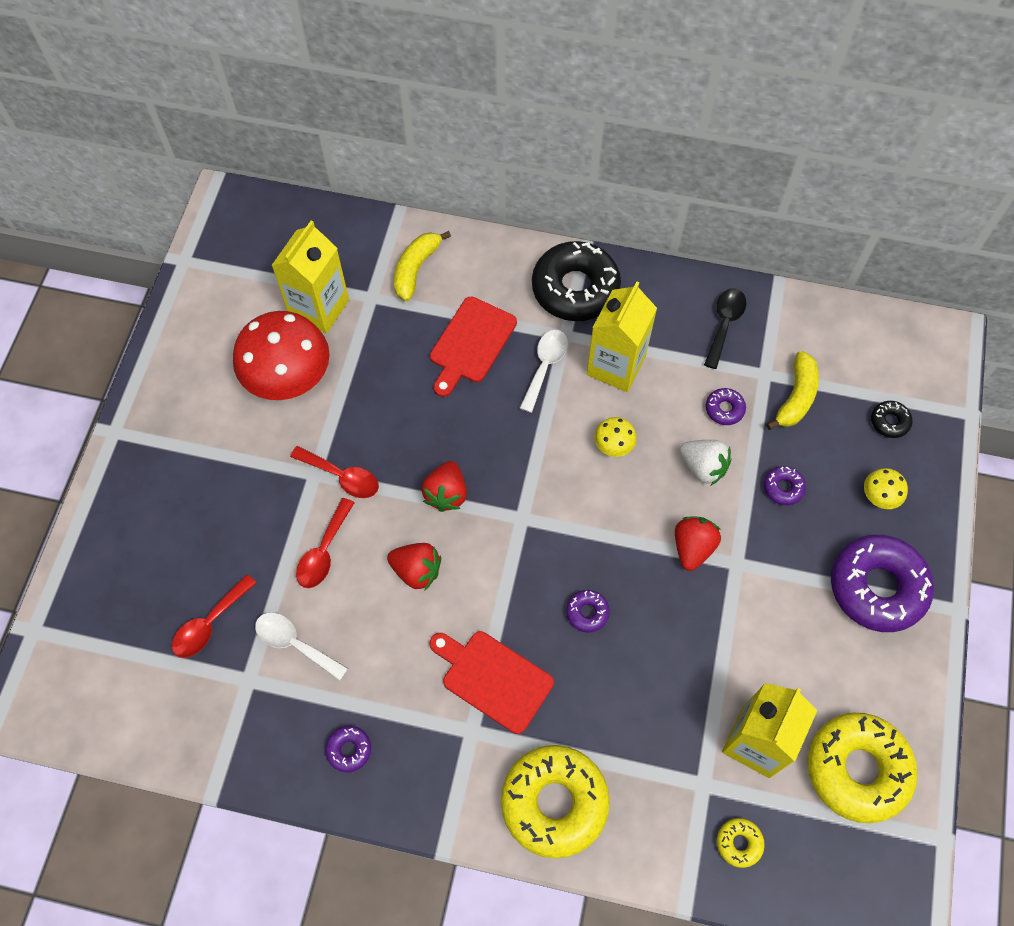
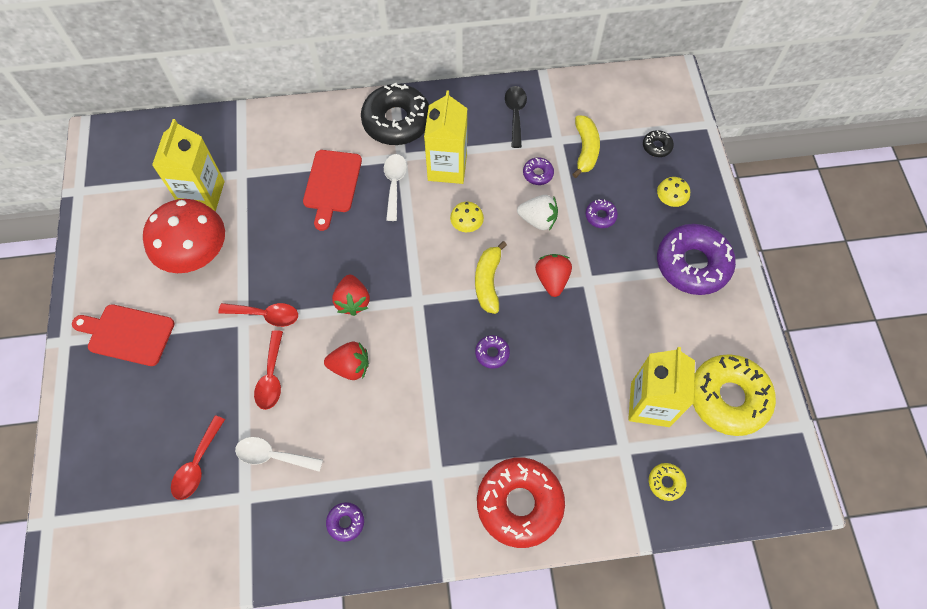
camera: 20 degrees left, 0 degrees up
(416, 269) = (269, 143): yellow banana -> yellow banana (488, 282)
(493, 679) = (439, 427): red cutting board -> red cutting board (127, 334)
(554, 803) = (519, 504): yellow donut -> red donut

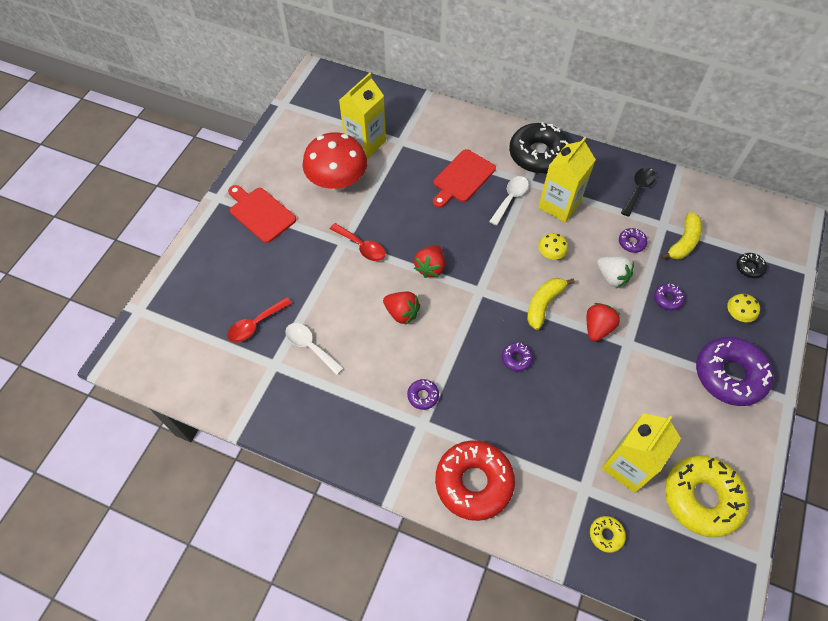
camera: 30 degrees right, 5 degrees down
(271, 377) = (341, 291): red spoon -> none
(345, 522) = (334, 422): purple donut -> purple donut (423, 396)

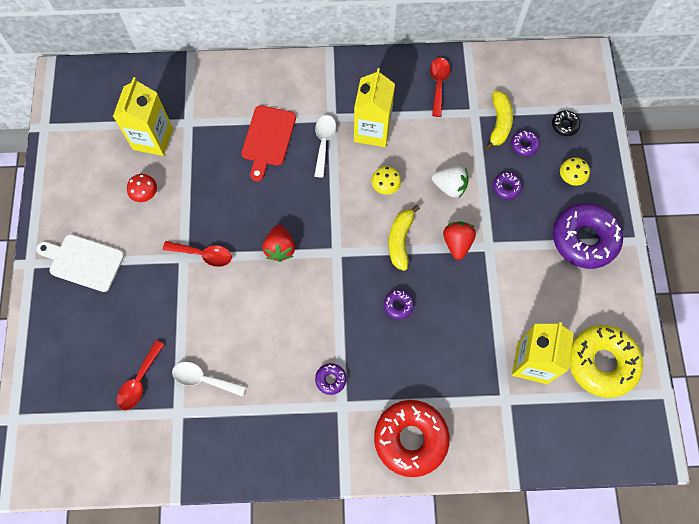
camera: 25 degrees left, 10 degrees up
(260, 213) = (83, 262): red cutting board -> white cutting board
(337, 181) = (145, 193): red mushroom -> red mushroom, size x0.44
(402, 313) = (274, 307): red strawberry -> none
(538, 154) = (330, 83): black donut -> none
(606, 535) = (538, 432): yellow donut -> none
(631, 243) = (453, 143): purple donut -> purple donut (524, 145)
(638, 190) = (438, 84): black spoon -> red spoon

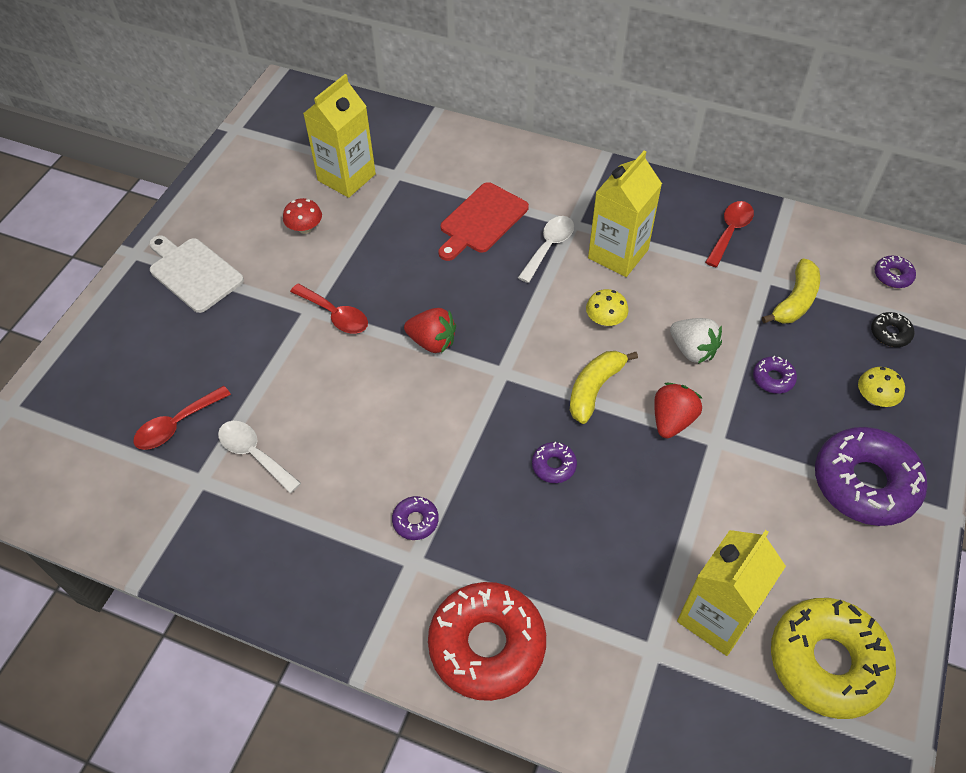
camera: 25 degrees right, 15 degrees down
(280, 248) = (432, 342): red strawberry -> red strawberry turned 90 degrees counterclockwise
(524, 145) = (820, 337): purple donut -> purple donut (893, 276)

